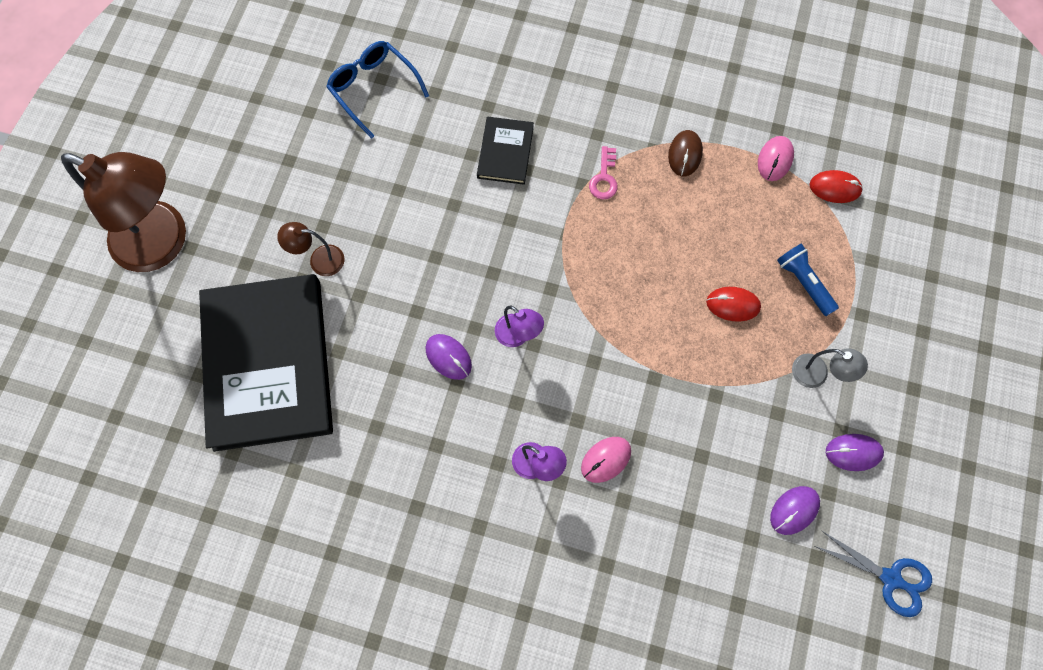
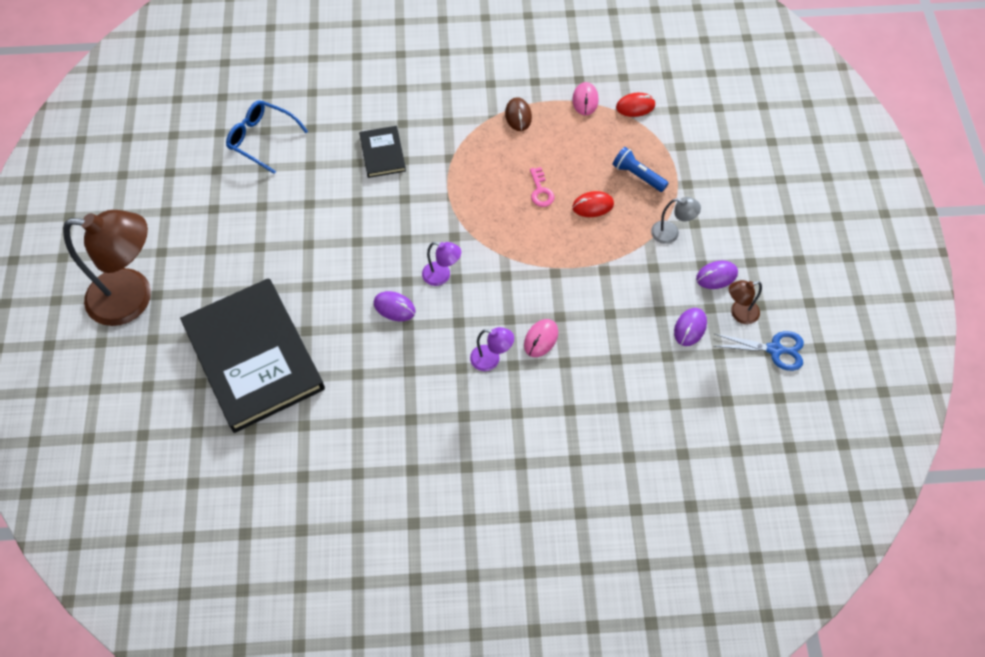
camera: 20 degrees left, 10 degrees down
(319, 260) = (266, 271): brown lamp -> brown lamp (739, 313)
(604, 178) = (464, 149): pink key -> pink key (540, 191)

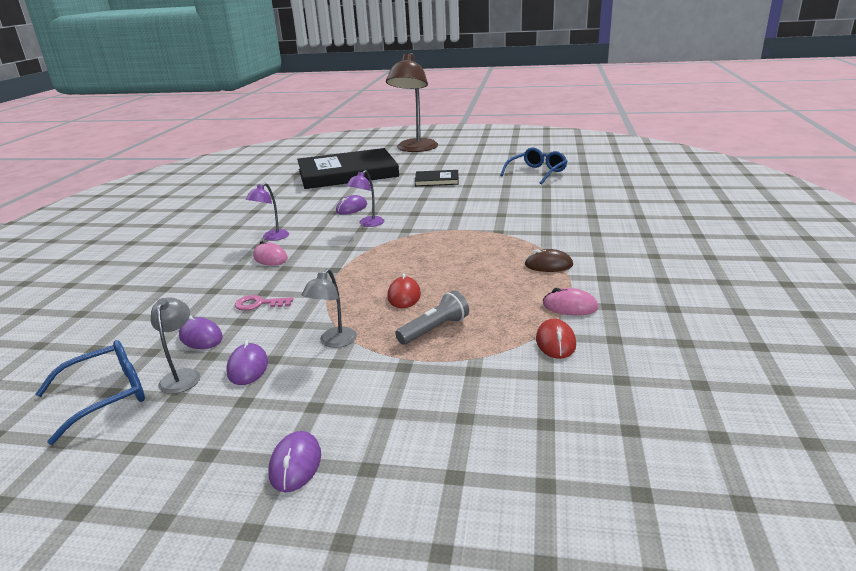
camera: 105 degrees right, 35 degrees down
(382, 153) = (511, 207): black book -> black book (437, 180)
(540, 191) = (438, 269): pink key -> pink key (259, 304)
(637, 175) = (434, 329): blue flashlight -> grey flashlight
(739, 313) = (182, 376): brown lamp -> grey lamp
(774, 349) = (107, 396): blue scissors -> blue glasses
(790, 213) = (295, 464): none -> purple mouse

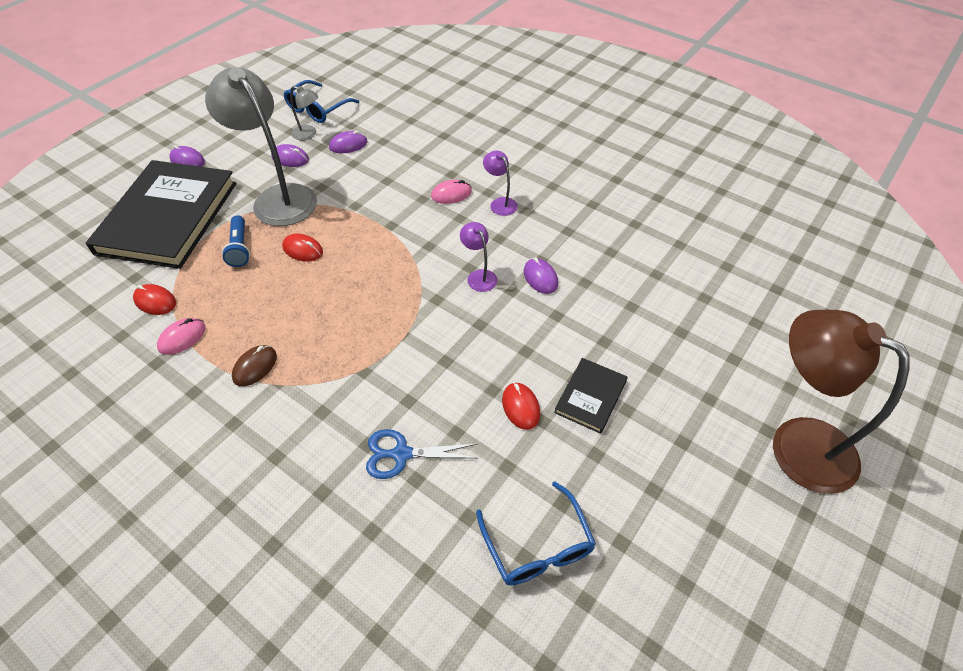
camera: 115 degrees right, 25 degrees up
(107, 396) = (317, 109): blue glasses -> blue glasses turned 45 degrees clockwise
(259, 304) = (369, 175): pink key -> none
(334, 342) = (278, 197): grey lamp -> grey lamp, size x2.30
(347, 173) = (693, 314): black book -> black book (168, 217)
(434, 329) = (239, 248): grey flashlight -> blue flashlight
(465, 191) = (520, 407): none -> red mouse
(537, 206) = (402, 454): none -> blue scissors

